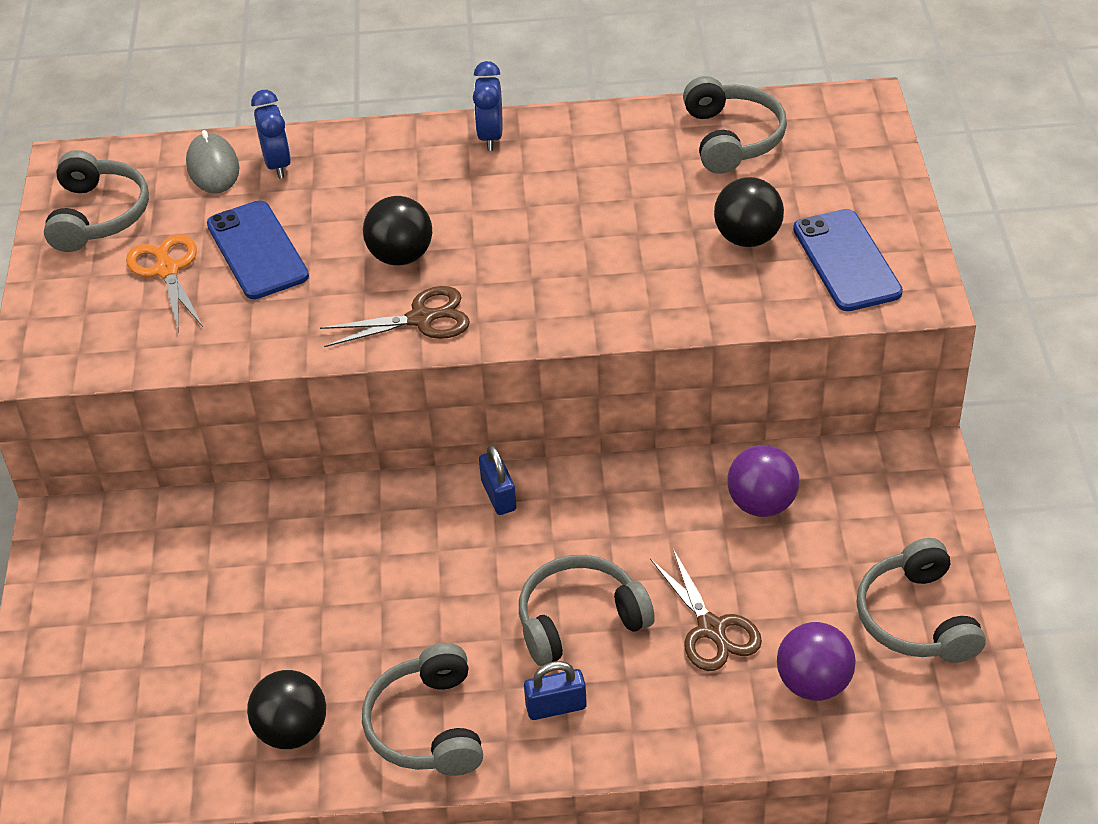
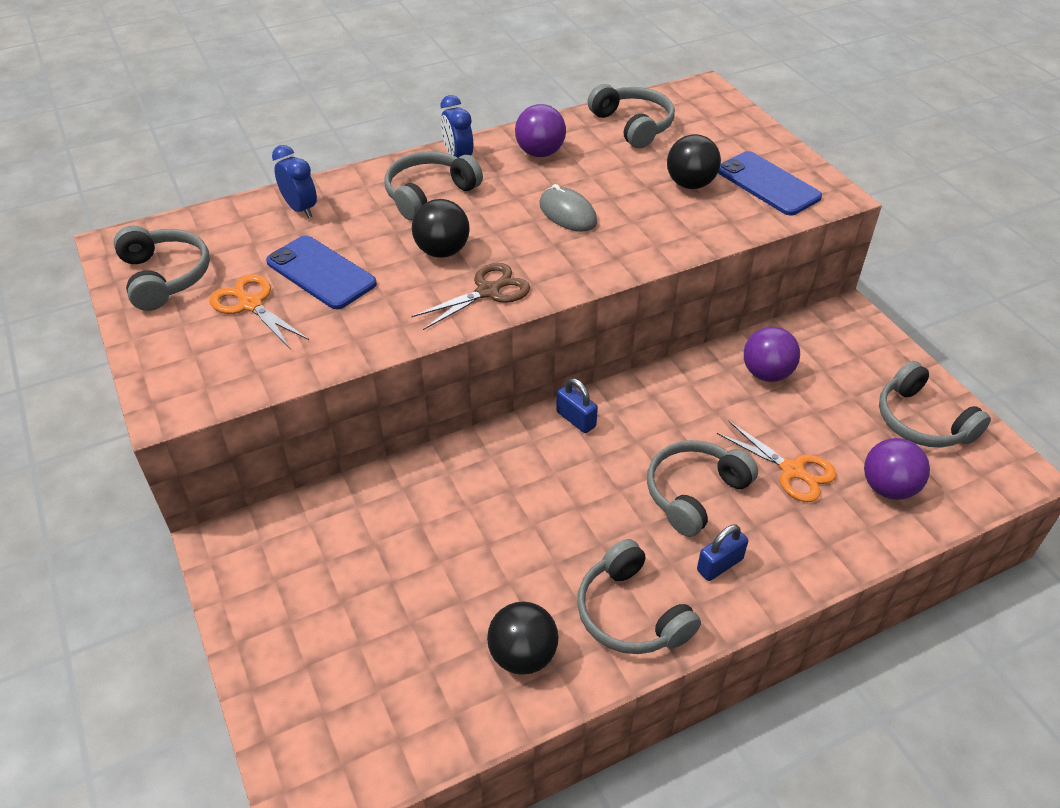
camera: 25 degrees left, 0 degrees up
(213, 167) = (247, 221): grey mouse -> grey mouse (567, 213)
(429, 179) = (429, 194): none -> grey headphones
(591, 152) = (540, 153): none -> purple ball
(712, 629) = (792, 471): brown scissors -> orange scissors

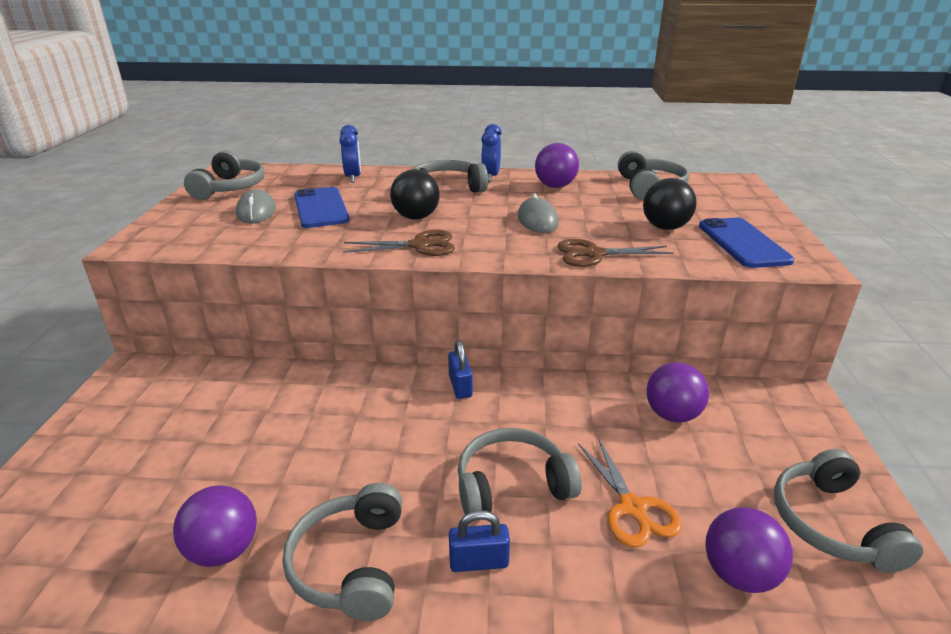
camera: 30 degrees right, 15 degrees down
(250, 304) = (256, 211): orange scissors -> grey mouse
(523, 655) = (224, 550): black ball -> purple ball
(657, 244) = (593, 254): none -> brown scissors

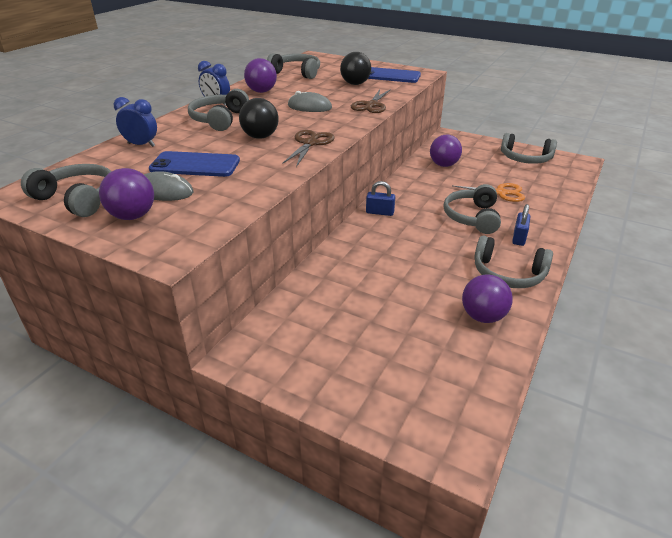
camera: 65 degrees left, 5 degrees up
(739, 574) = (544, 184): purple ball -> purple ball (133, 216)

